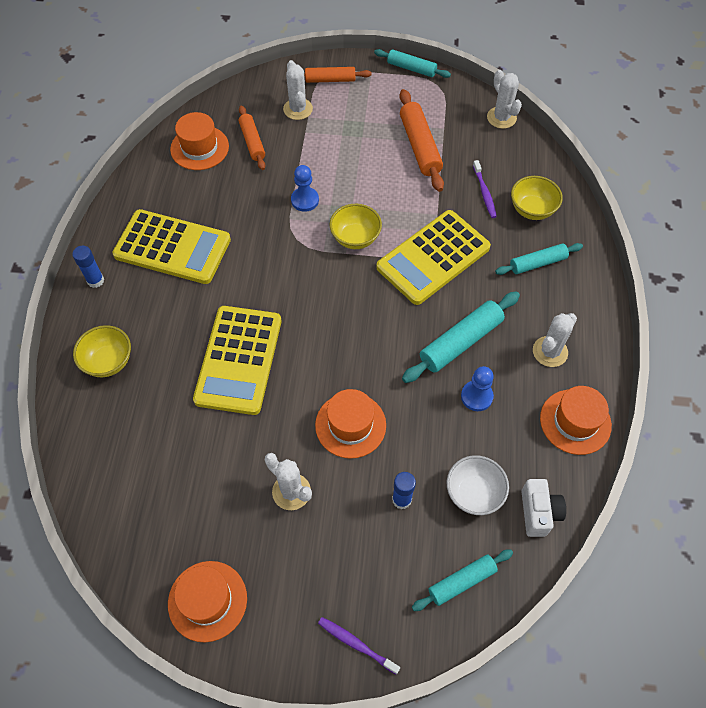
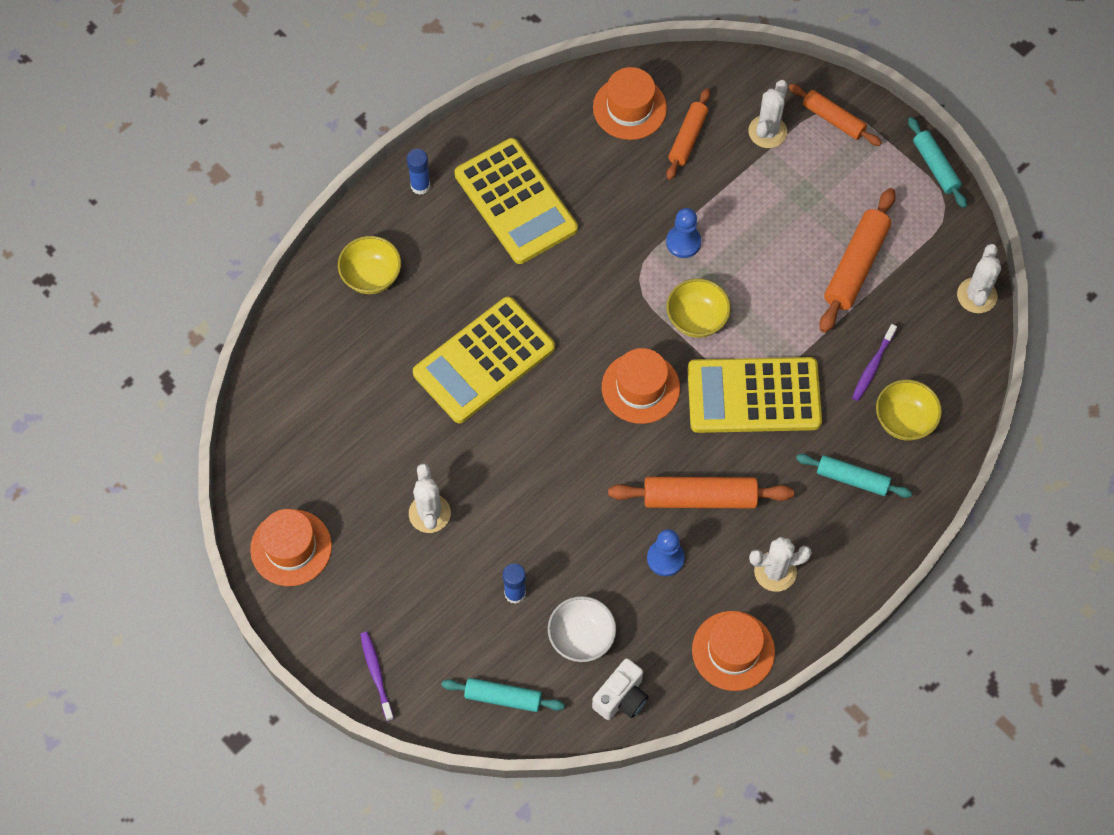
camera: 40 degrees right, 5 degrees up
(350, 425) = (529, 496): orange hat -> orange hat (640, 388)
(460, 342) = (699, 498): turquoise rolling pin -> orange rolling pin

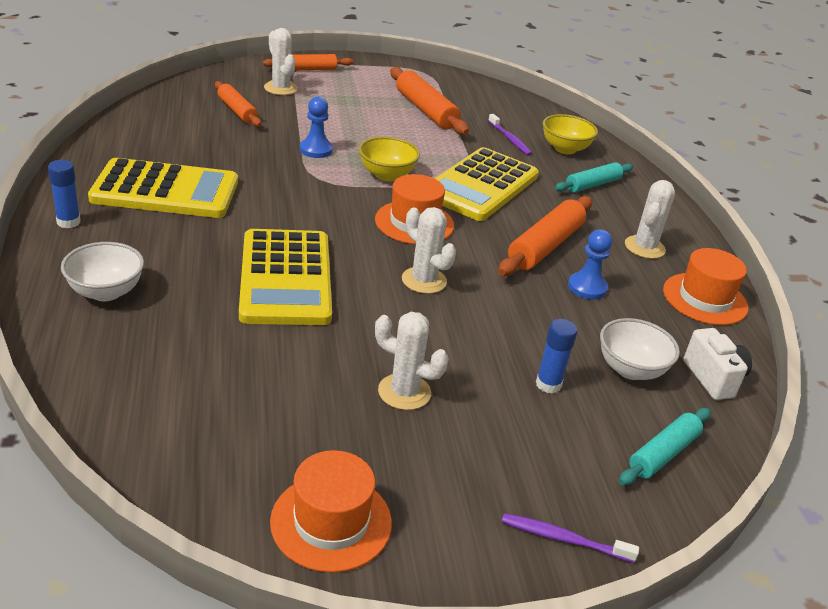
camera: 60 degrees left, 30 degrees down
(371, 276) = (106, 292): yellow bowl -> white bowl
(629, 108) = (175, 116): orange hat -> none
(935, 166) = (391, 62): turquoise rolling pin -> none
(976, 295) = (499, 91): white cactus -> white cactus (424, 280)

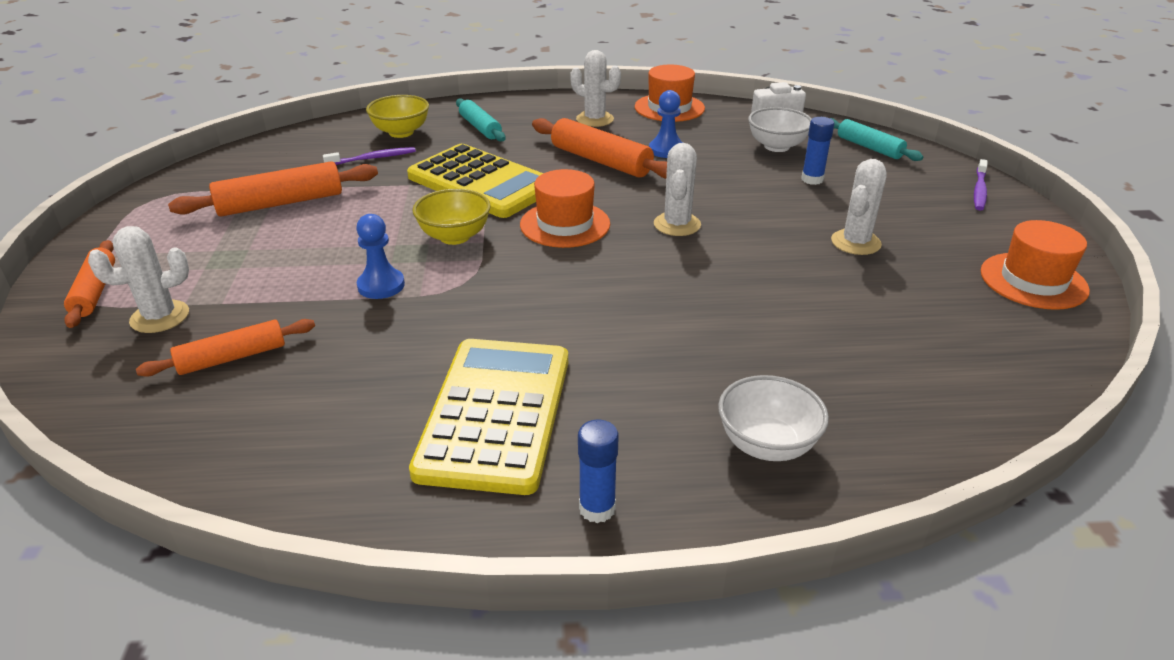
camera: 80 degrees left, 0 degrees up
(285, 278) = (695, 306): yellow calculator -> none
(424, 280) = (677, 224): white cactus -> white cactus turned 45 degrees counterclockwise

